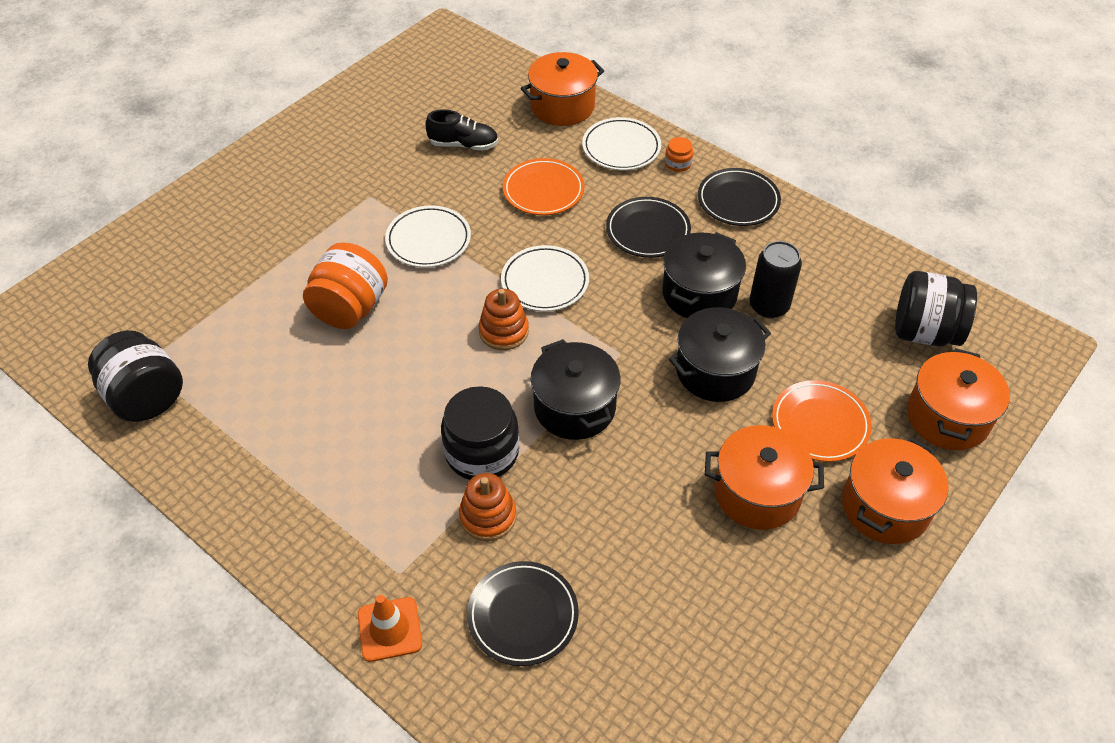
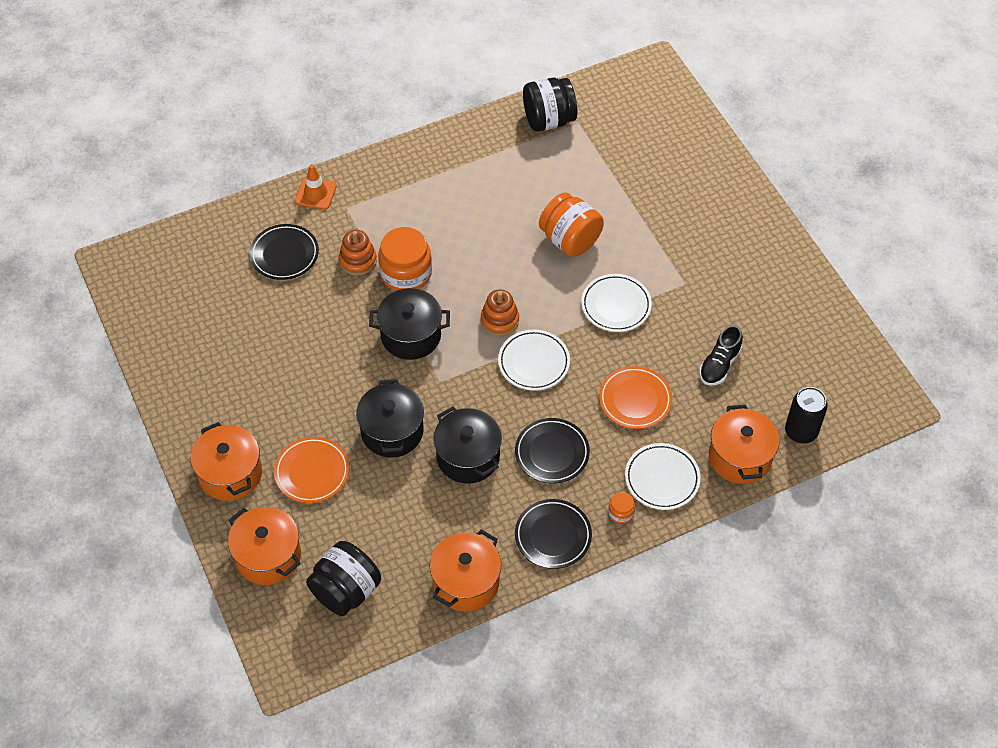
camera: 115 degrees right, 5 degrees up
(482, 452) = (406, 273): black jar -> orange jar
(757, 493) = (285, 407): orange pot -> orange pot (466, 582)
(769, 306) = (430, 497): black can -> black can (801, 431)

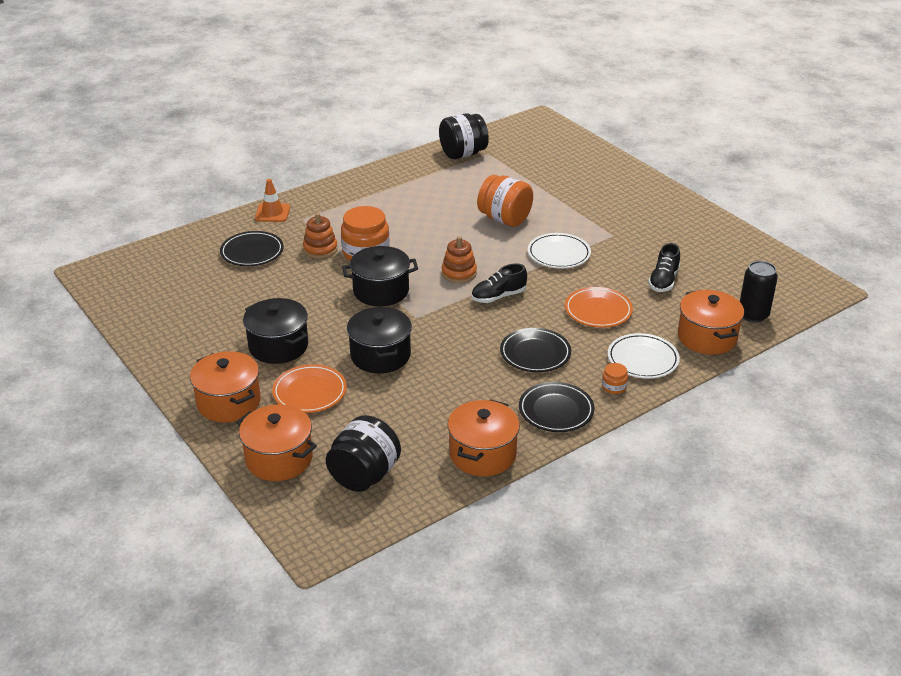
camera: 10 degrees left, 20 degrees down
(468, 457) = (457, 365): black pot -> black pot (278, 346)
(534, 362) = (498, 296): white plate -> black shoe

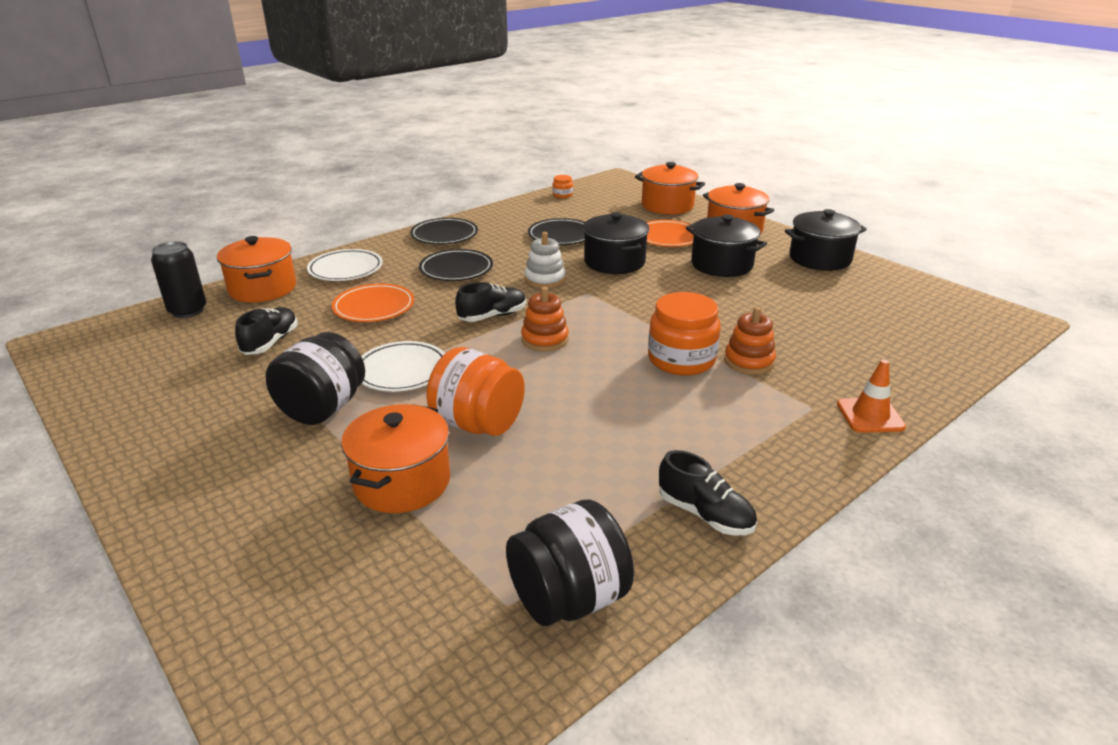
camera: 175 degrees right, 5 degrees down
(252, 252) = (840, 353): black plate -> black plate (561, 236)
(364, 475) = (598, 201): black jar -> black jar (323, 408)
(381, 291) = (639, 316): black pot -> black pot (820, 259)
(393, 176) = (705, 514): none -> black shoe
(451, 335) = (545, 279): none -> white stacking toy
(482, 454) = (509, 212): orange pot -> orange pot (402, 482)
(614, 387) = (385, 250): orange jar -> orange jar (562, 195)

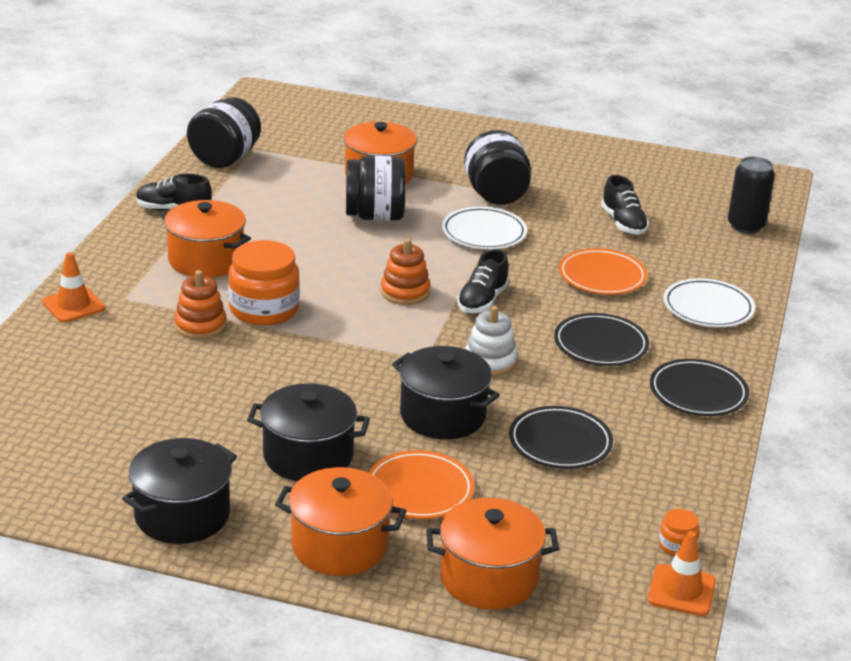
camera: 145 degrees right, 0 degrees up
(262, 288) = (735, 263): orange pot -> orange pot (206, 260)
(478, 424) = (374, 216): orange jar -> black jar
(583, 185) = (681, 591): none -> orange traffic cone

